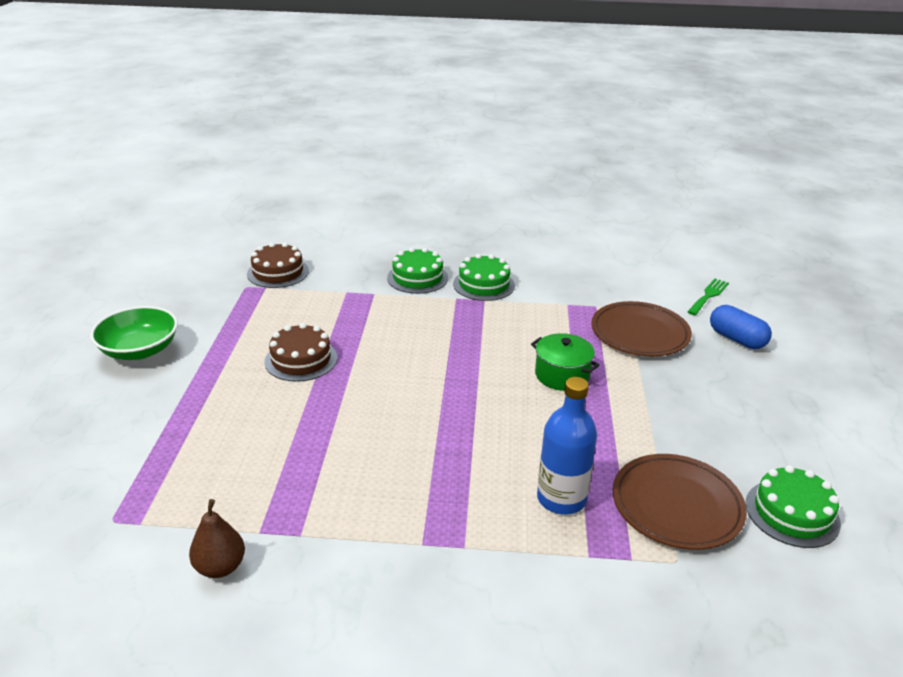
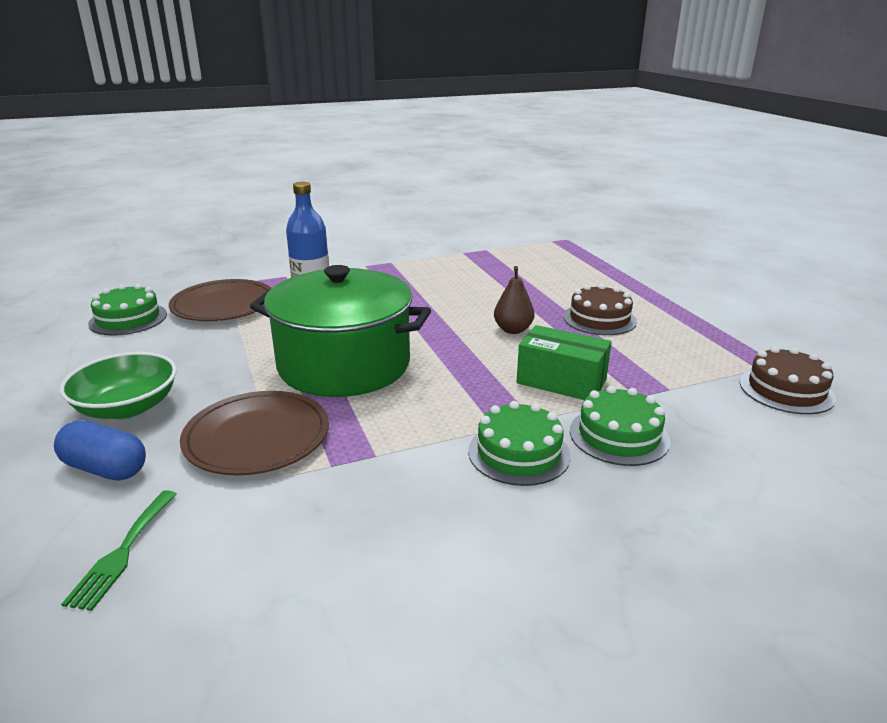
camera: 155 degrees right, 5 degrees down
(139, 350) = (731, 295): green bowl -> green bowl (127, 407)
(220, 567) = (488, 239): brown pear -> brown pear (513, 330)
(409, 315) = (561, 381): none -> green box
(562, 375) = (344, 365): green pot -> green pot, size x2.14

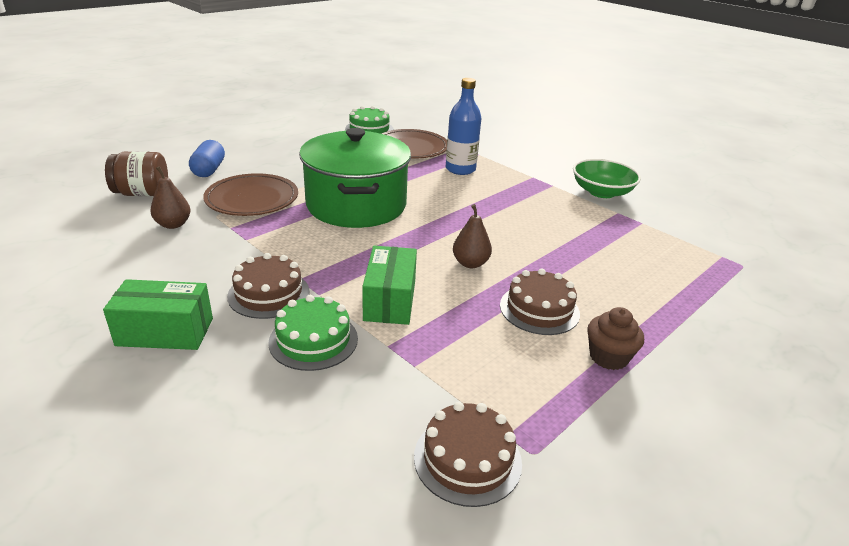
camera: 65 degrees right, 5 degrees up
(122, 552) = (142, 193): green fork -> brown jar
(127, 407) = (268, 158): green bowl -> green bowl (601, 192)
(278, 520) = (173, 224): none -> brown pear
(519, 453) = (269, 293): green cake -> brown cake
(576, 543) = (165, 332): none -> green box
(669, 311) = (608, 357): none -> brown cupcake

